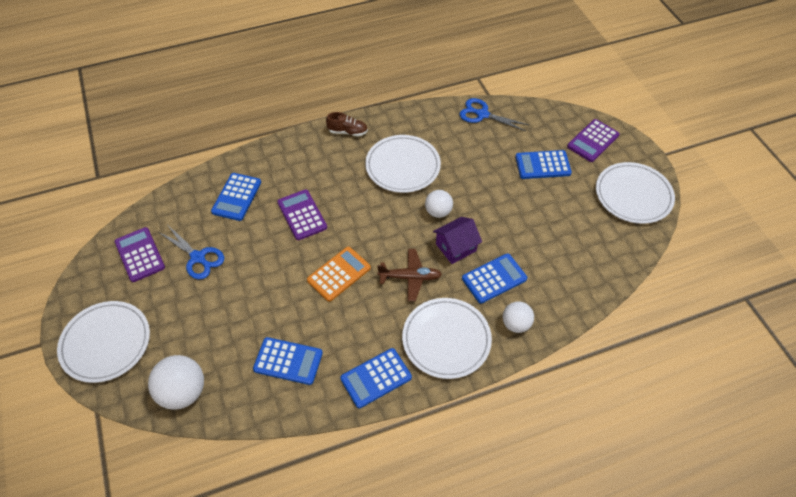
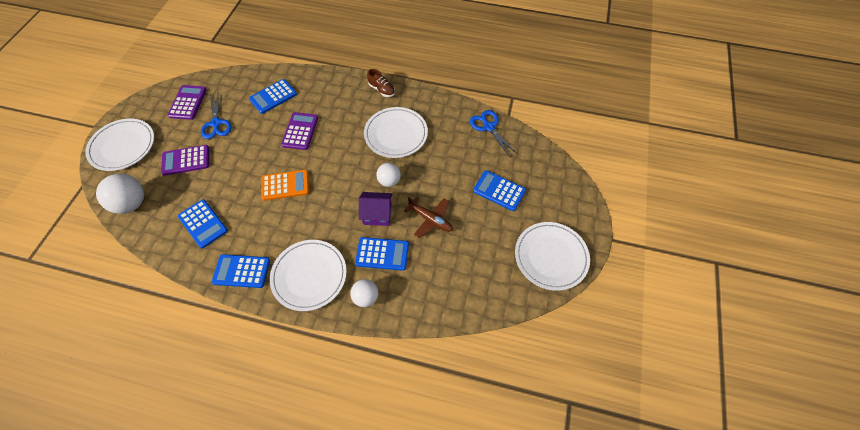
camera: 35 degrees right, 5 degrees up
(410, 277) = (327, 216): brown plane -> brown plane (430, 219)
(593, 141) = (558, 194): purple calculator -> purple calculator (186, 160)

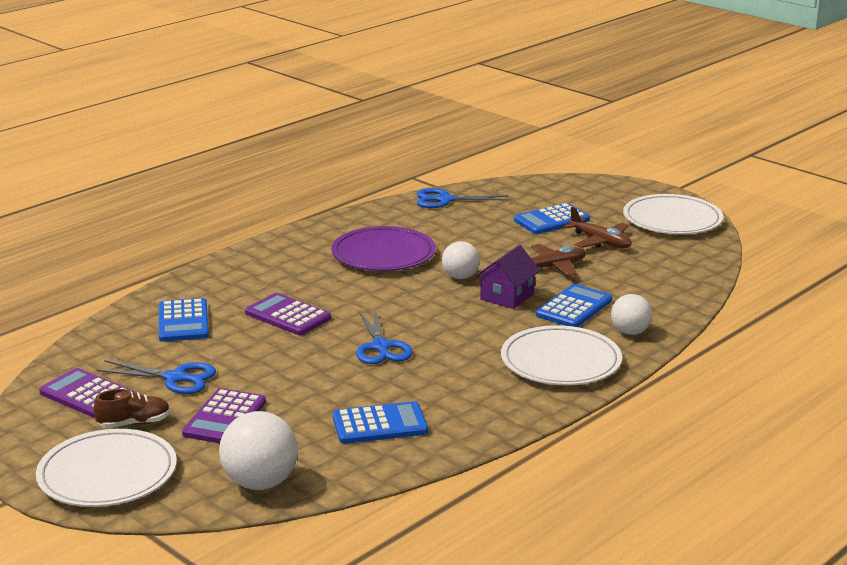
camera: 60 degrees left, 35 degrees down
(242, 271) = (504, 408): blue calculator -> none
(285, 185) = (381, 347): orange calculator -> blue scissors
(382, 90) = (286, 244): brown shoe -> brown shoe (134, 423)
(396, 134) = (383, 254): white plate -> purple plate
(485, 230) = (600, 241): none -> brown plane

